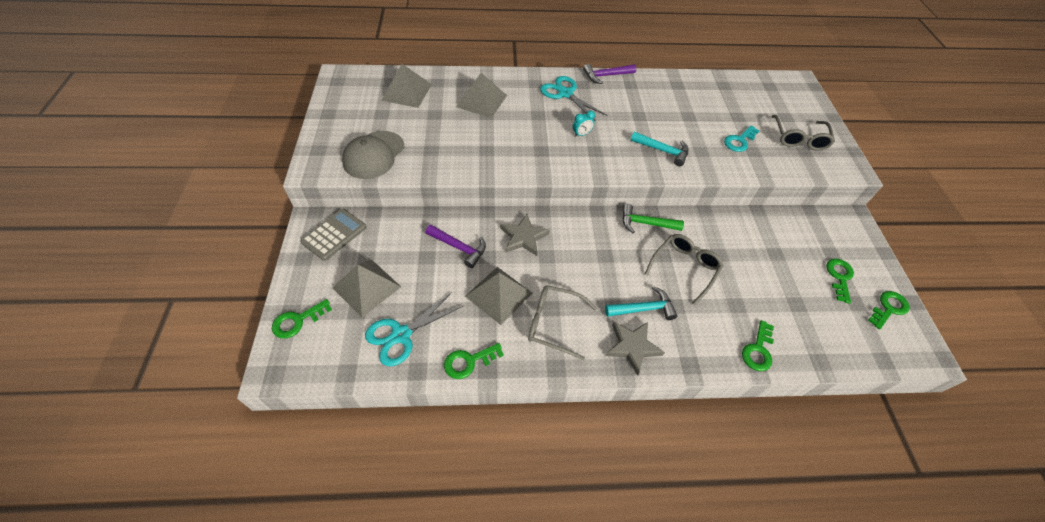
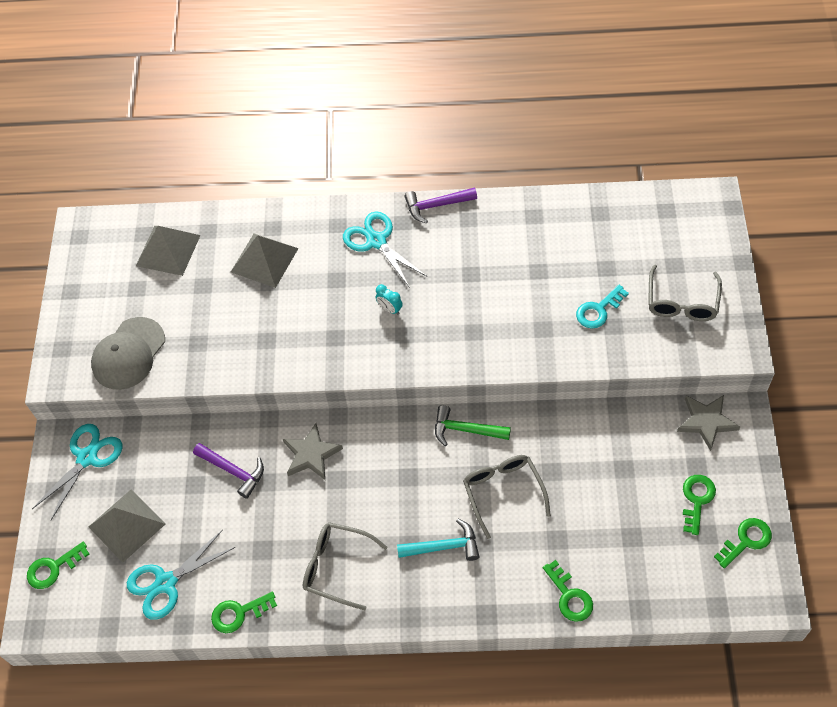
camera: 10 degrees right, 5 degrees up
(334, 235) = (87, 457): grey calculator -> turquoise scissors
(499, 294) = (276, 532): grey pyramid -> none
(581, 134) = (390, 309): turquoise clock -> turquoise clock turned 60 degrees clockwise
(632, 347) = (423, 594): grey star -> grey star (706, 422)
(663, 151) = (492, 331): turquoise hammer -> none
(684, 268) = (503, 492): grey glasses -> grey glasses turned 60 degrees counterclockwise
(758, 350) = (569, 596): green key -> green key turned 60 degrees counterclockwise

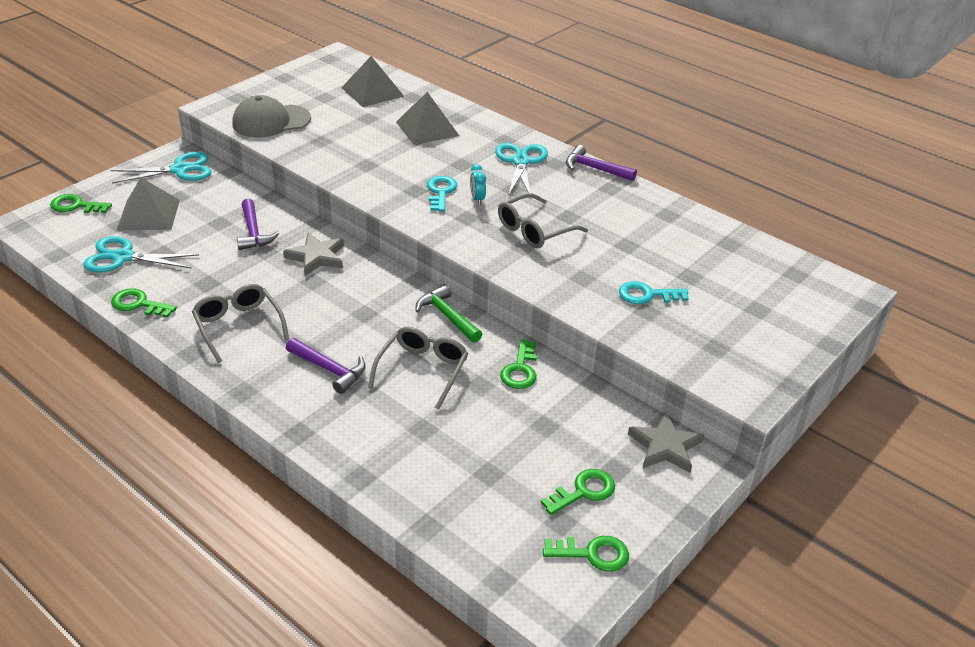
camera: 35 degrees right, 20 degrees down
(355, 323) = (441, 192): none -> turquoise key
(444, 546) = (329, 369): turquoise hammer -> purple hammer
(569, 596) = (380, 471): green key -> green key (520, 370)
(682, 302) = (733, 334): grey glasses -> grey glasses (534, 230)

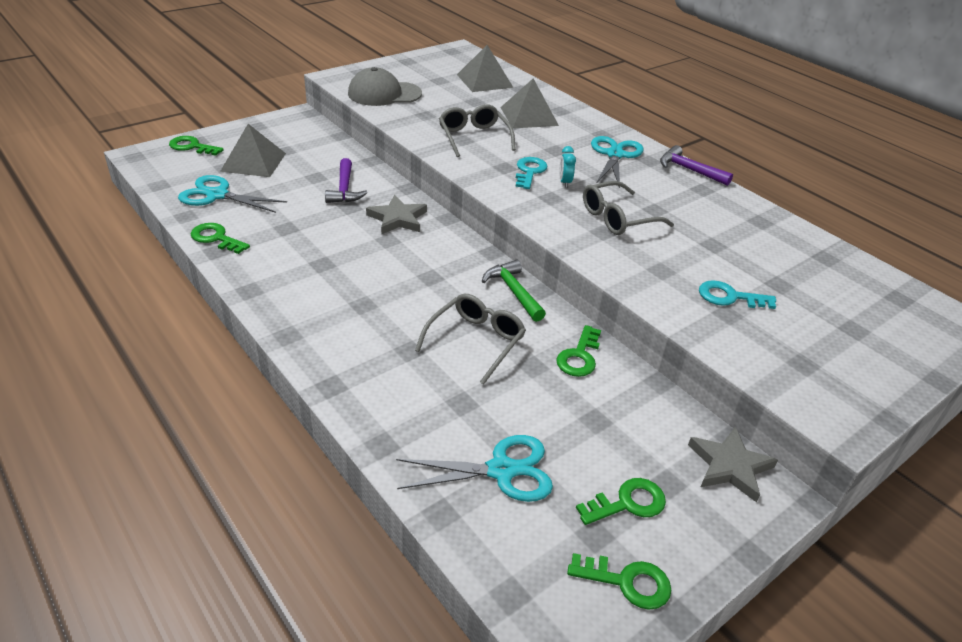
camera: 10 degrees right, 0 degrees up
(180, 170) = (295, 129): turquoise scissors -> turquoise scissors (501, 470)
(238, 326) = (303, 272): grey glasses -> grey glasses (474, 137)
(329, 369) = (381, 326): purple hammer -> none

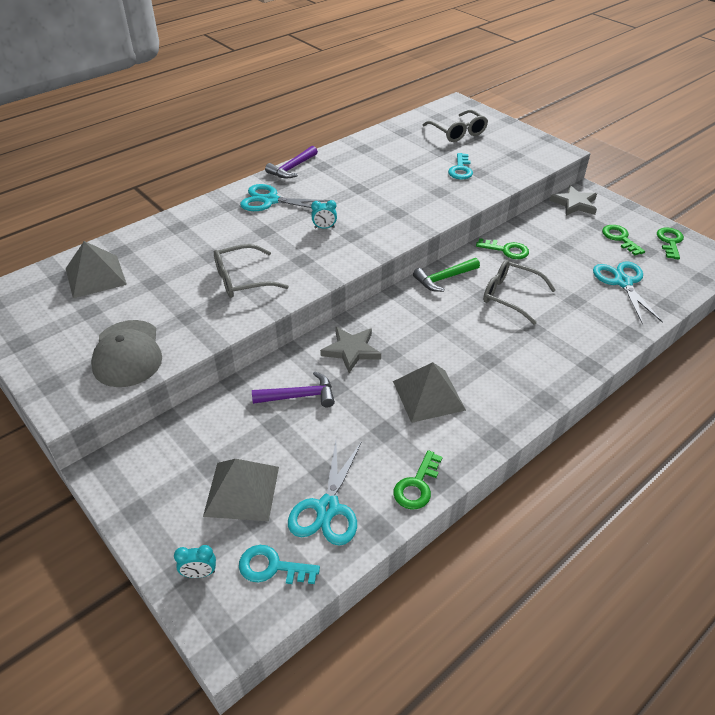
camera: 90 degrees left, 5 degrees up
(192, 147) = (199, 573): green key -> turquoise clock
(529, 116) = (191, 245): grey pyramid -> grey pyramid (428, 395)
(529, 172) = (308, 246): turquoise key -> turquoise key (272, 567)
(618, 218) = (376, 205): grey glasses -> grey glasses (458, 132)

